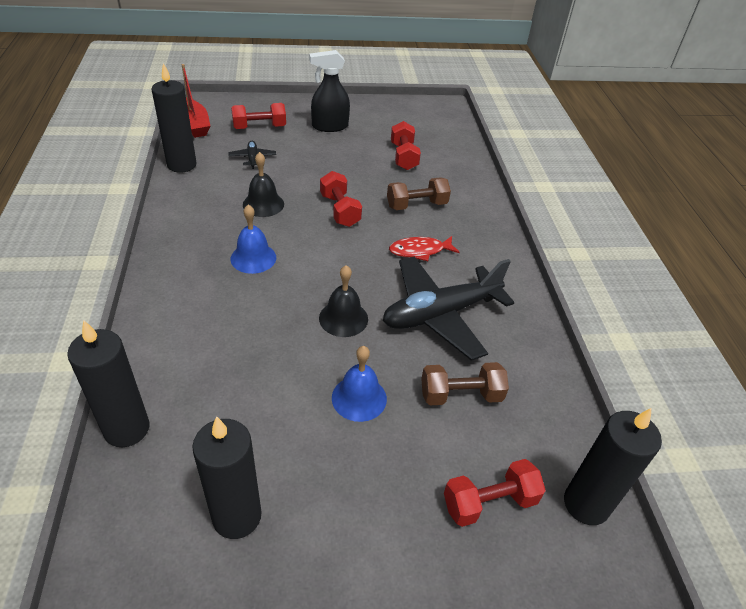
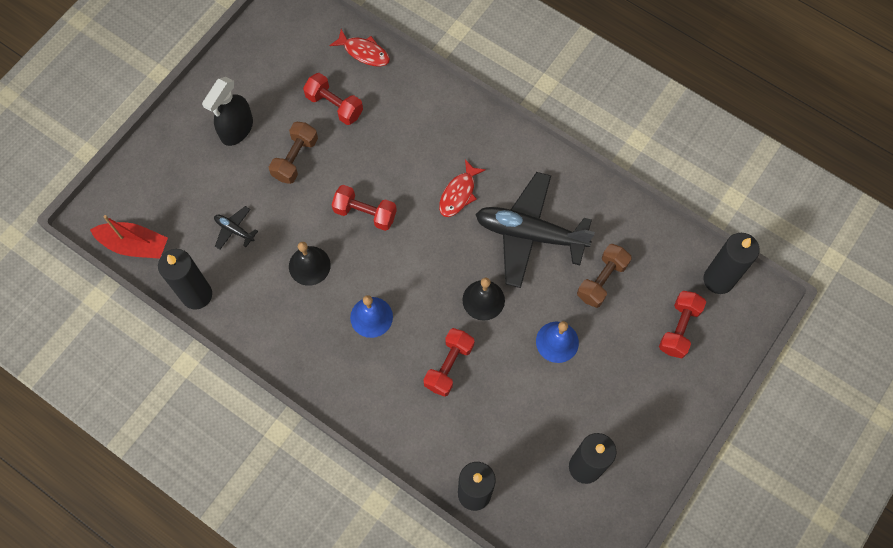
camera: 45 degrees left, 25 degrees up
(259, 127) = (187, 190): red dumbbell -> red dumbbell (449, 366)
(416, 205) = (406, 151): brown dumbbell -> brown dumbbell (295, 159)
(440, 314) = (530, 234): black plane -> black plane turned 90 degrees clockwise
(460, 150) = (364, 52): none -> red fish

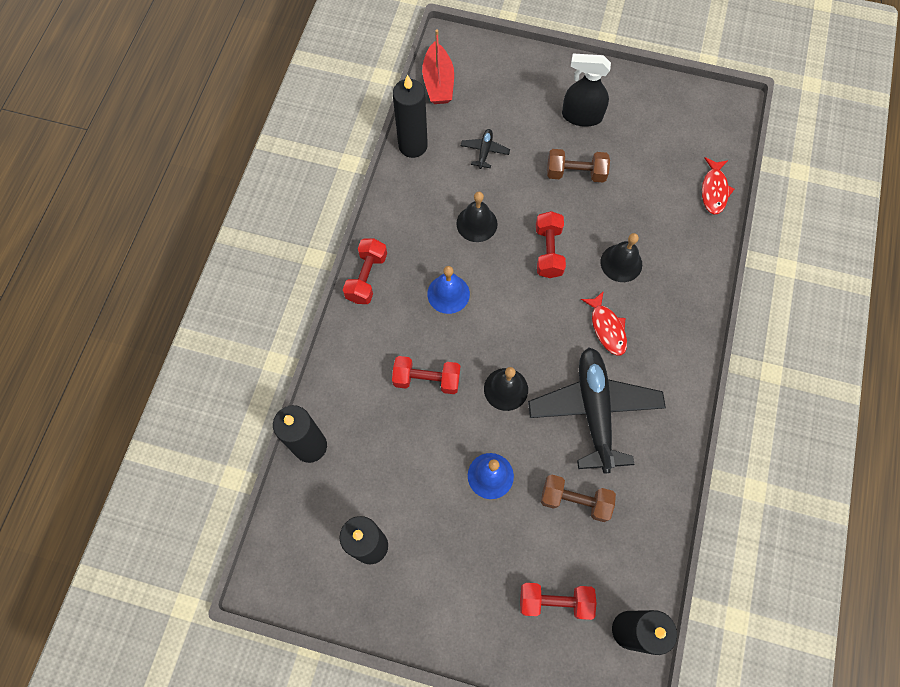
camera: 70 degrees right, 0 degrees up
(334, 105) = (645, 185): red dumbbell -> red dumbbell (367, 277)
(402, 157) = (621, 263): none -> black bell
(459, 193) = (607, 328): red fish -> red fish turned 120 degrees counterclockwise

